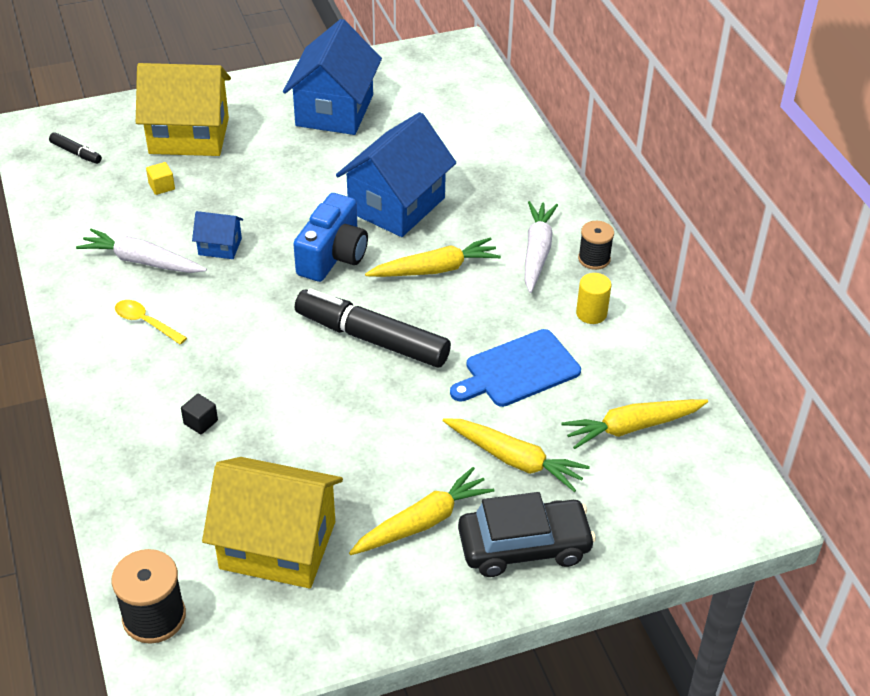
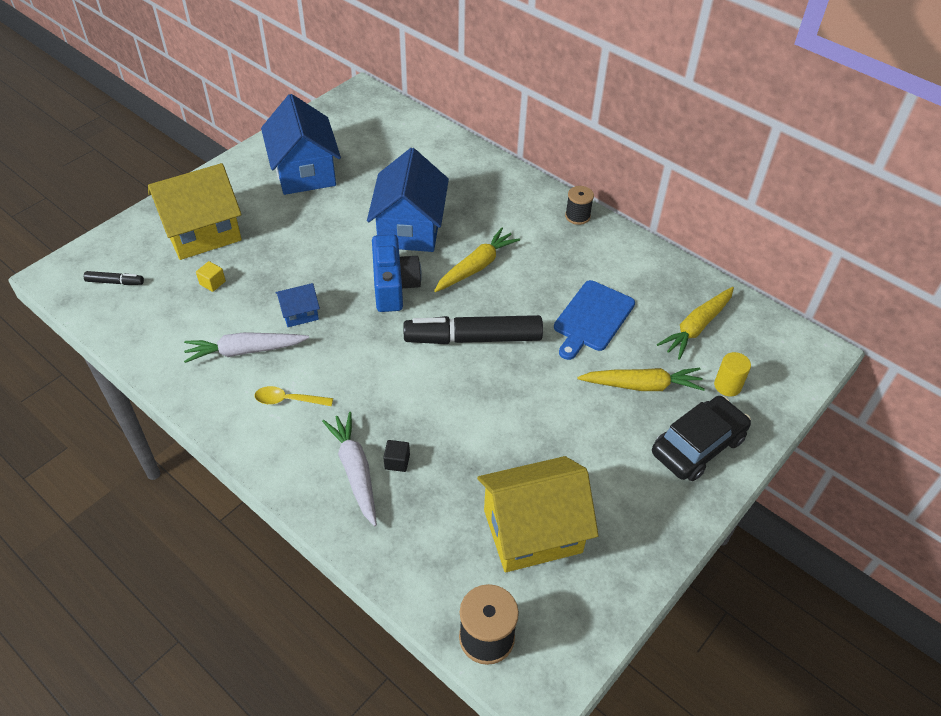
camera: 30 degrees left, 5 degrees up
(423, 522) = (618, 461): yellow carrot -> none
(537, 252) = (536, 226): white carrot -> white carrot (355, 471)
(591, 313) = (607, 256): yellow cylinder -> yellow cylinder (727, 386)

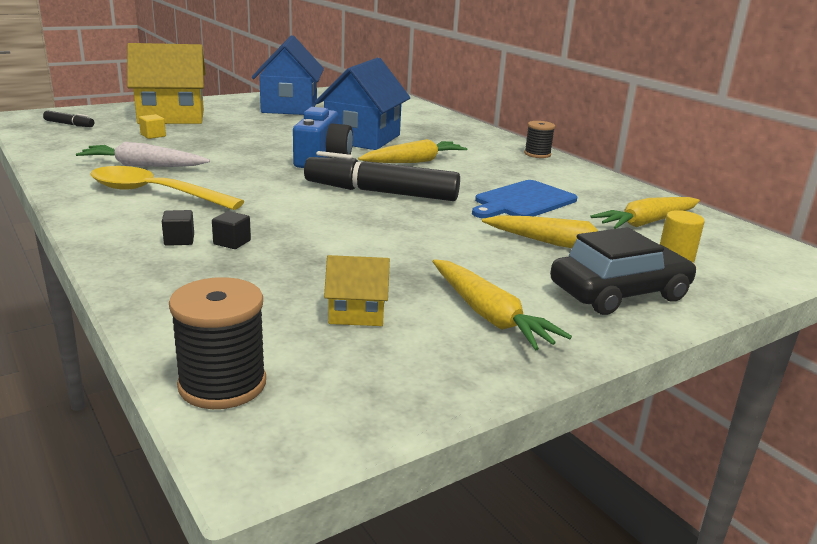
camera: 15 degrees right, 25 degrees down
(288, 400) = (154, 193): yellow spoon -> yellow spoon, size x1.91
(300, 313) = (216, 158): blue house -> none
(355, 471) = (179, 240): white carrot -> black cube
(532, 531) = (356, 313): yellow house -> yellow house, size x0.47
(620, 504) = (489, 315): none -> yellow carrot

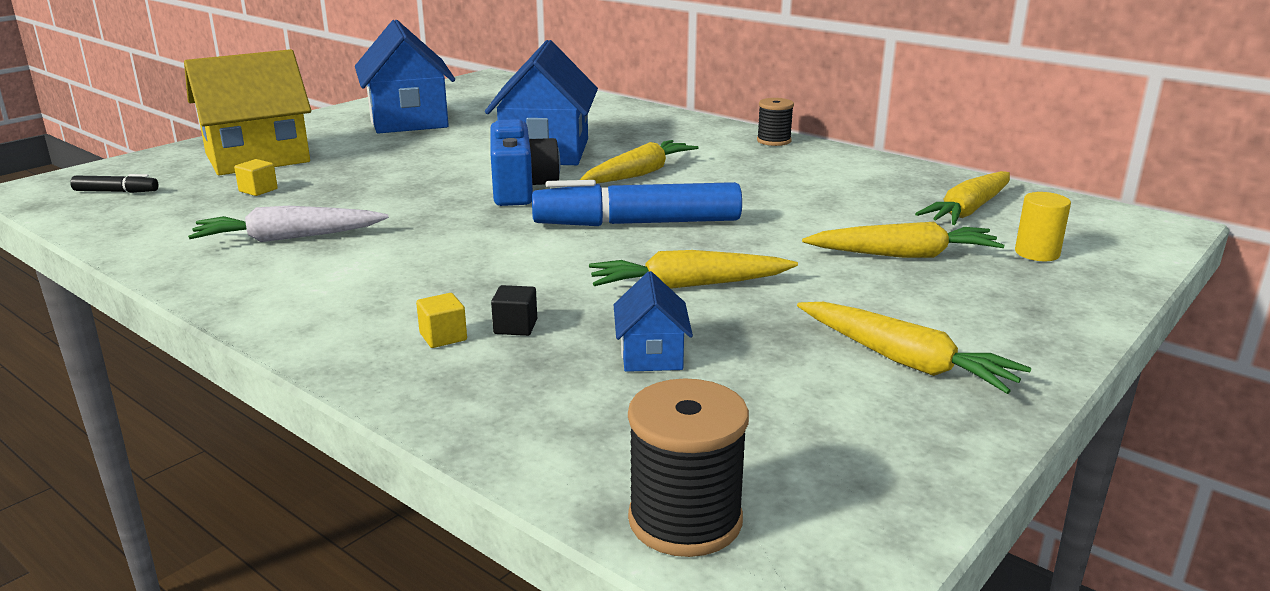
camera: 15 degrees left, 0 degrees up
(154, 193) = (344, 276): yellow spoon -> none
(179, 240) = (443, 337): black cube -> yellow cube
(306, 276) = (651, 355): none -> blue house
(356, 313) = (756, 391): yellow house -> none
(377, 237) = (688, 285): none -> yellow carrot
(381, 192) = (637, 223): black marker -> blue marker
(523, 201) = (812, 206): blue cutting board -> none
(619, 293) = (1014, 304): black car -> none

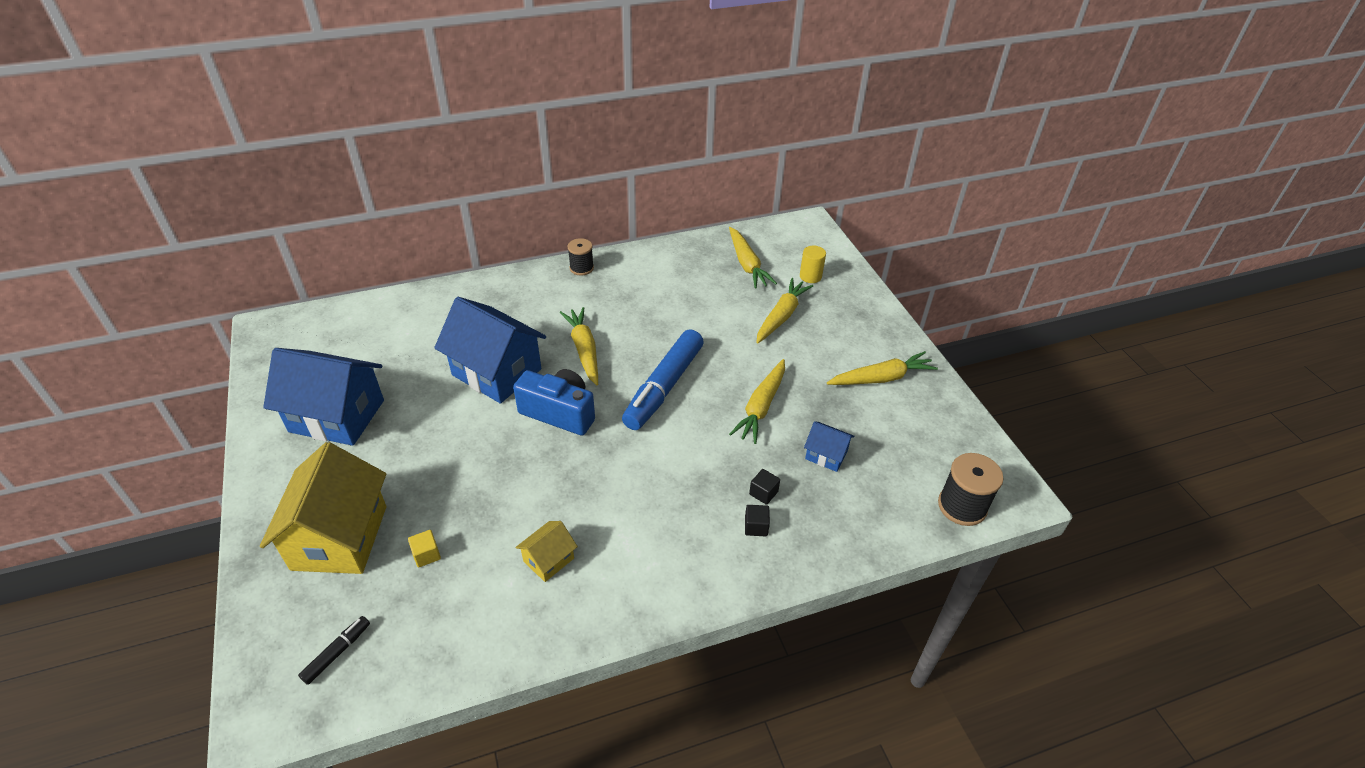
camera: 60 degrees left, 20 degrees up
(288, 238) = (548, 560): white carrot -> yellow house
(443, 337) = (756, 527): yellow cube -> black cube

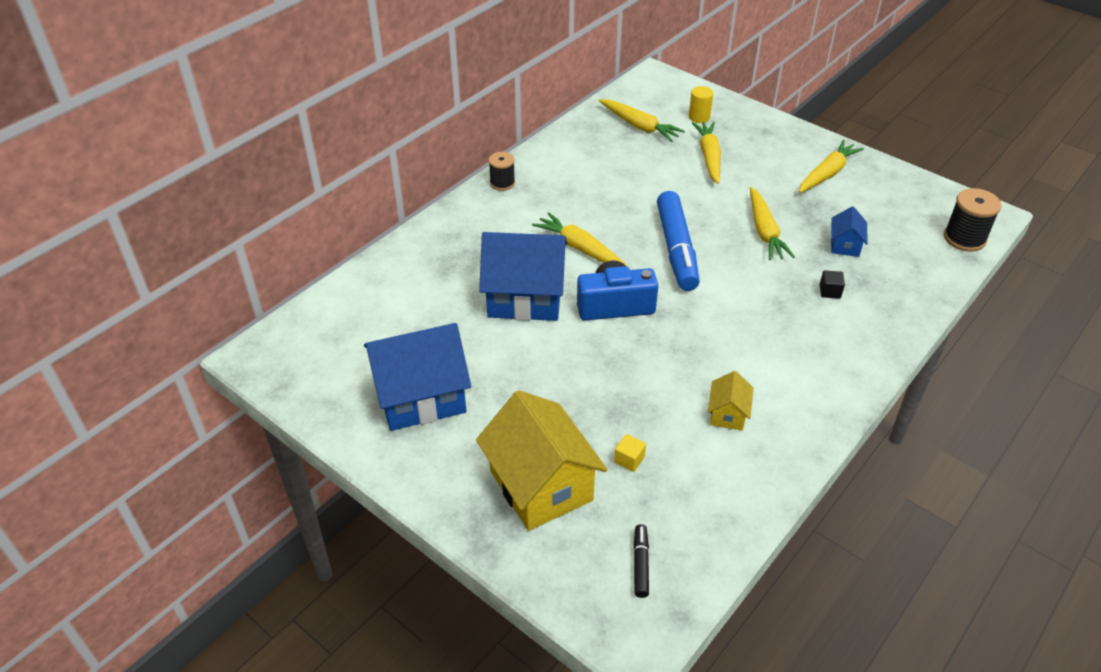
camera: 30 degrees left, 0 degrees up
(756, 527) = (848, 317): black cube -> none
(826, 455) = (845, 245): blue house -> blue house turned 75 degrees counterclockwise

